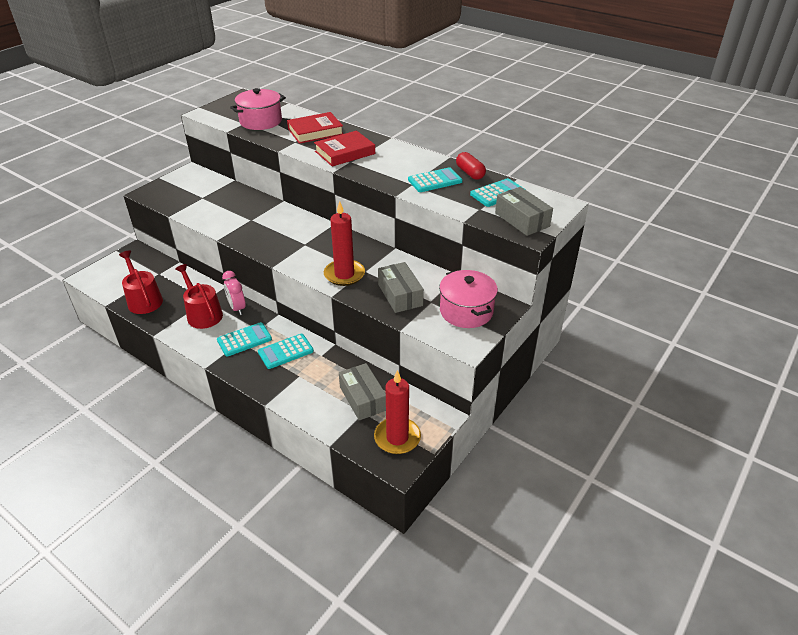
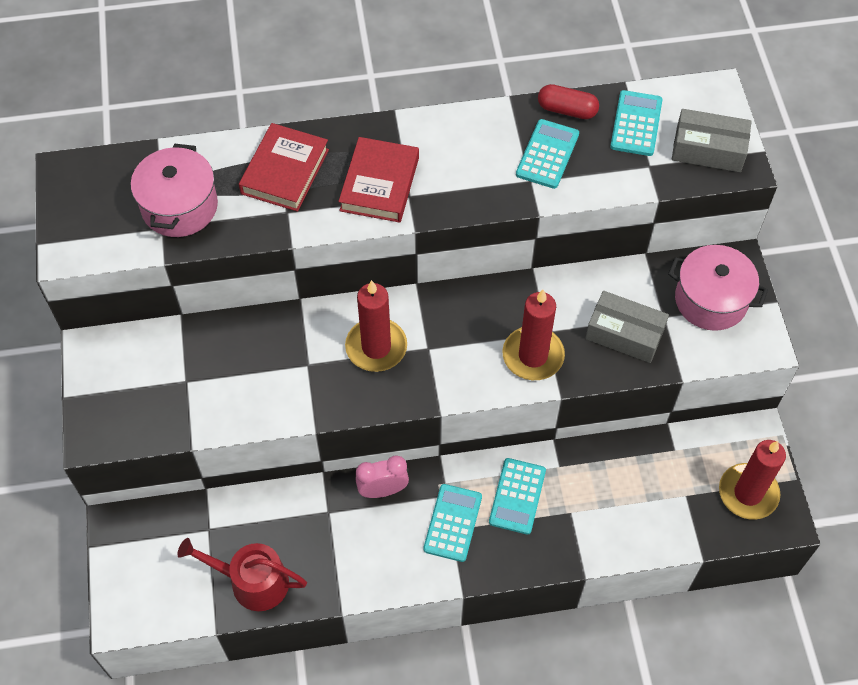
camera: 45 degrees left, 20 degrees up
(203, 314) = (355, 534): red watering can -> none
(237, 308) = (383, 490): pink clock -> pink clock turned 150 degrees clockwise
(285, 231) = (376, 347): none -> red candle
(363, 398) = (665, 479): grey box -> none

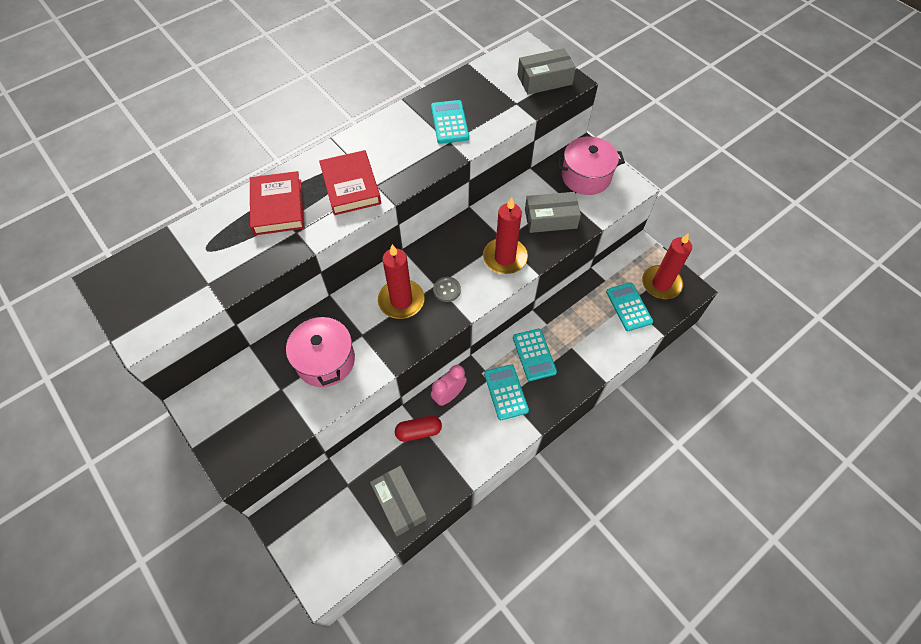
camera: 30 degrees left, 0 degrees up
(179, 206) = (212, 264): pink pot -> pink pot (325, 360)
(252, 581) = (399, 503): red watering can -> grey box
(437, 360) = (447, 290): none -> grey button
(567, 110) = (444, 92): red capsule -> red capsule (418, 431)
(636, 124) = (492, 83): turquoise calculator -> turquoise calculator (629, 307)

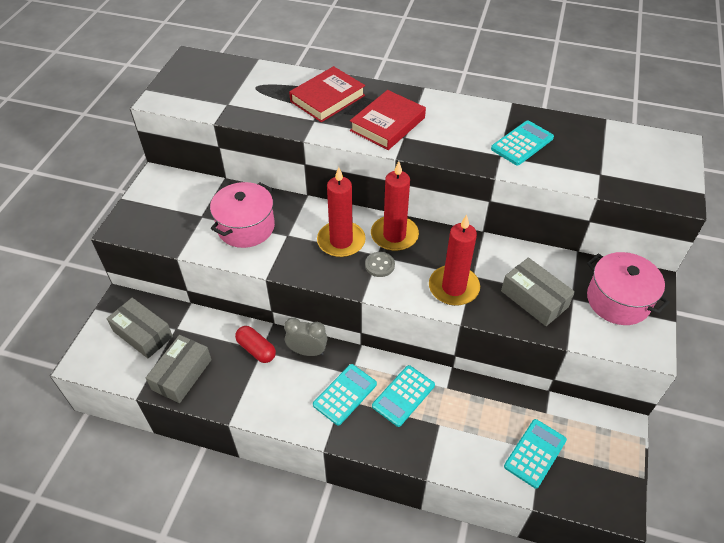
camera: 55 degrees right, 10 degrees down
(449, 395) = (307, 351): pink clock -> grey clock
(544, 80) = (655, 178): grey box -> grey box (143, 334)
(661, 284) = (595, 471): red candle -> red candle (394, 235)

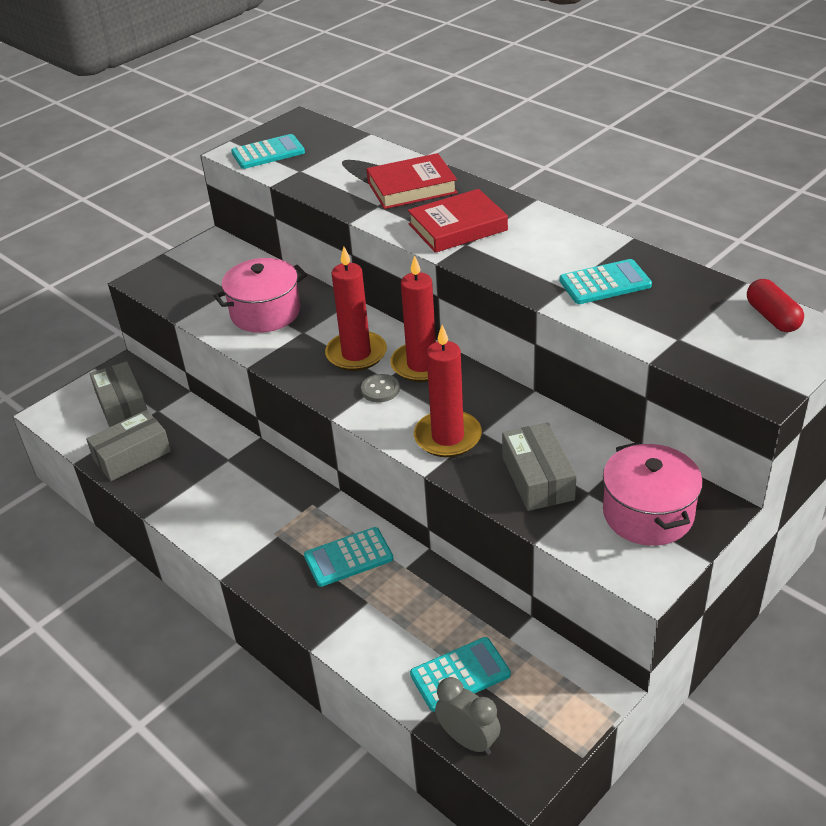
camera: 30 degrees right, 10 degrees down
(256, 349) = (223, 457): red capsule -> red capsule (772, 317)
(307, 351) = (275, 476): grey clock -> grey clock (468, 740)
(345, 394) = (284, 533): turquoise calculator -> turquoise calculator (268, 153)

